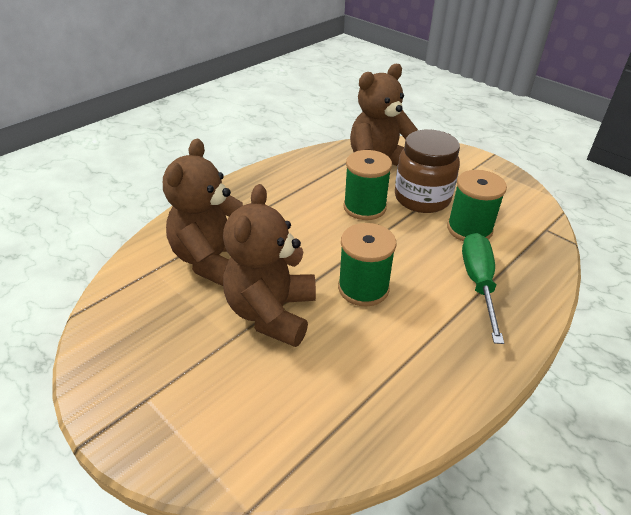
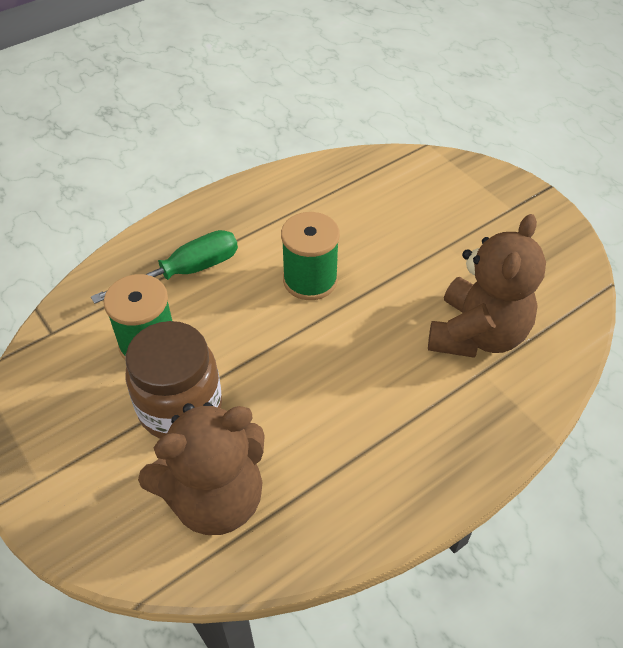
camera: 170 degrees left, 10 degrees up
(271, 313) = (409, 264): brown teddy bear -> none
(364, 207) = (270, 400): green spool -> none
(478, 283) = (185, 272): green screwdriver -> green screwdriver turned 135 degrees counterclockwise

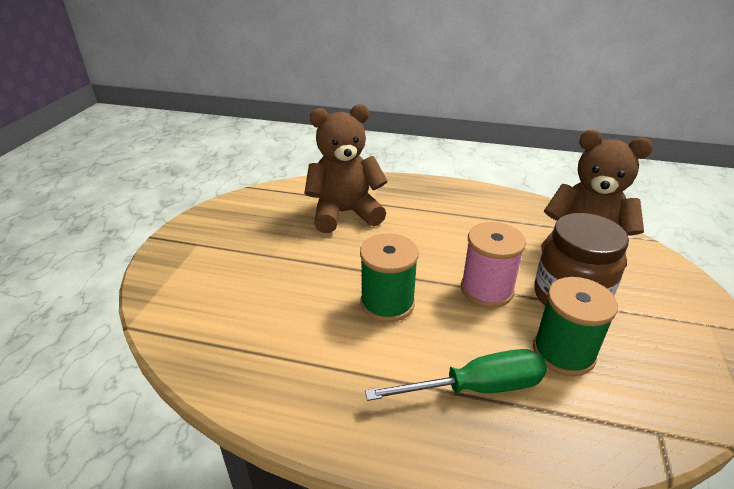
camera: 130 degrees left, 15 degrees down
(185, 272) = (476, 388): green screwdriver -> green screwdriver turned 150 degrees clockwise
(254, 355) = (486, 290): none -> pink spool

